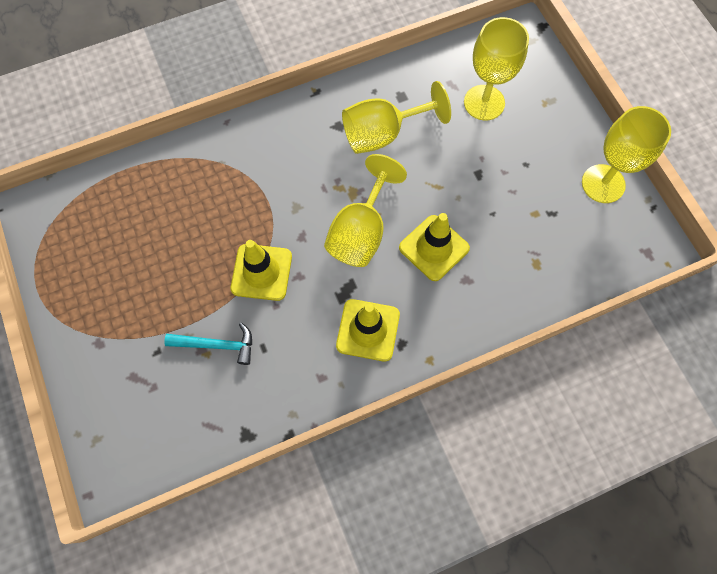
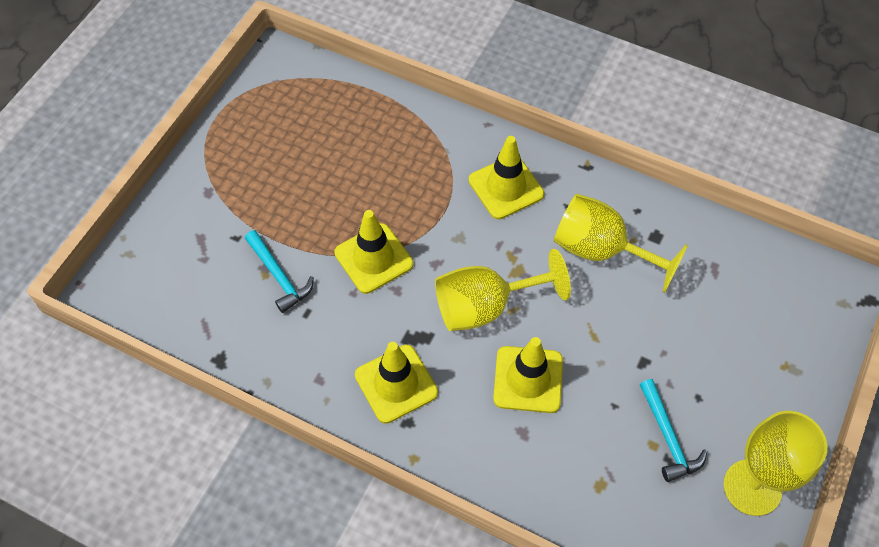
camera: 50 degrees right, 10 degrees down
(285, 150) = (506, 187): none -> yellow traffic cone
(484, 102) = (725, 311): yellow goblet -> none
(537, 201) = (668, 437): none -> turquoise hammer

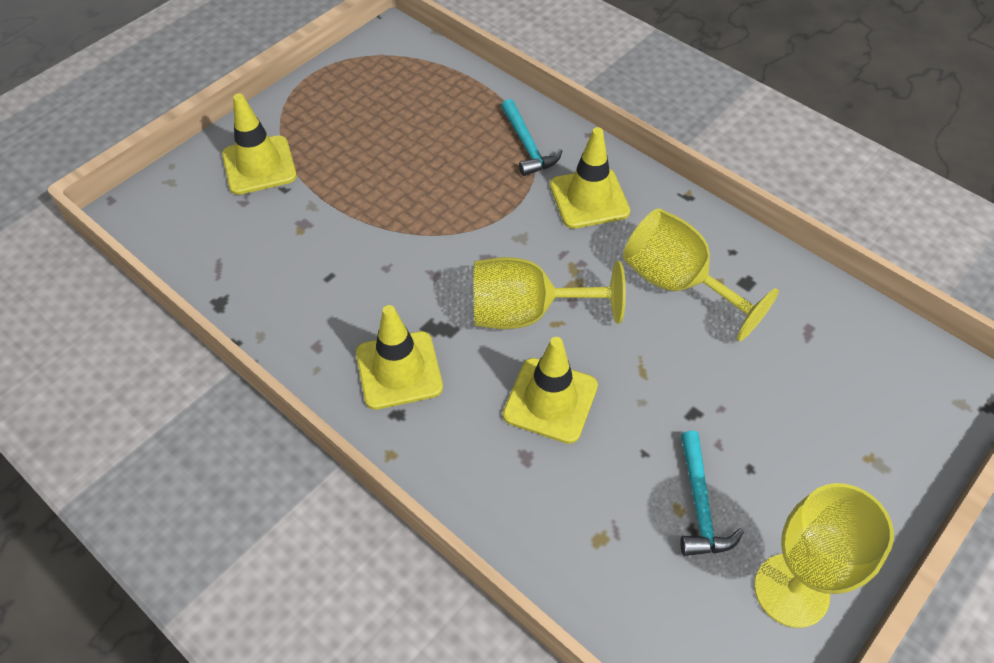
camera: 15 degrees right, 5 degrees down
(279, 276) = (314, 234): turquoise hammer -> turquoise hammer (527, 145)
(373, 258) = (420, 238): yellow traffic cone -> yellow traffic cone (259, 165)

